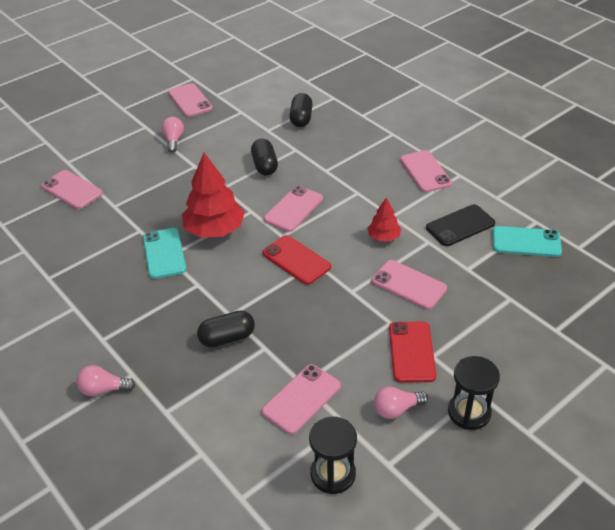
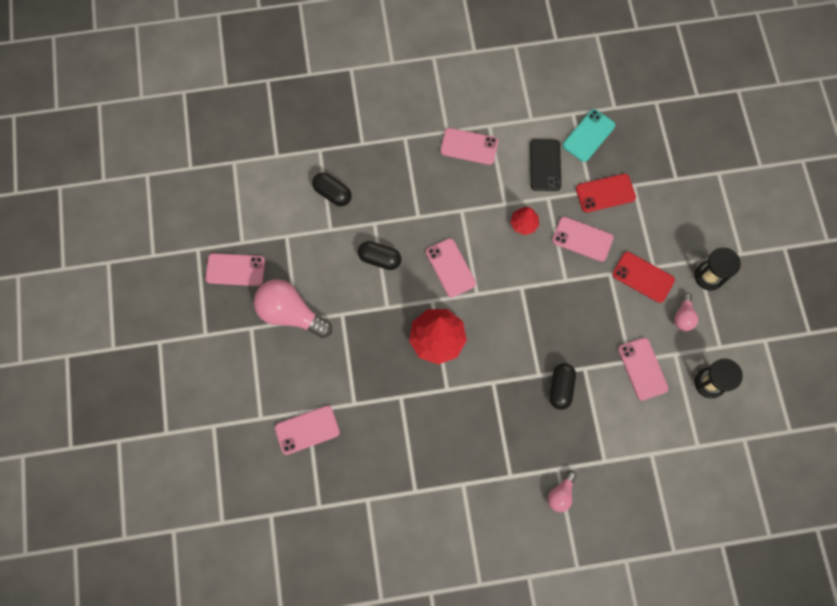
camera: 60 degrees left, 30 degrees up
(164, 253) = (441, 390): turquoise phone -> none
(173, 140) = (291, 313): pink light bulb -> pink light bulb, size x1.97
(296, 260) = (510, 298): red phone -> red phone (605, 193)
(408, 285) = (582, 239): pink phone -> pink phone turned 45 degrees clockwise

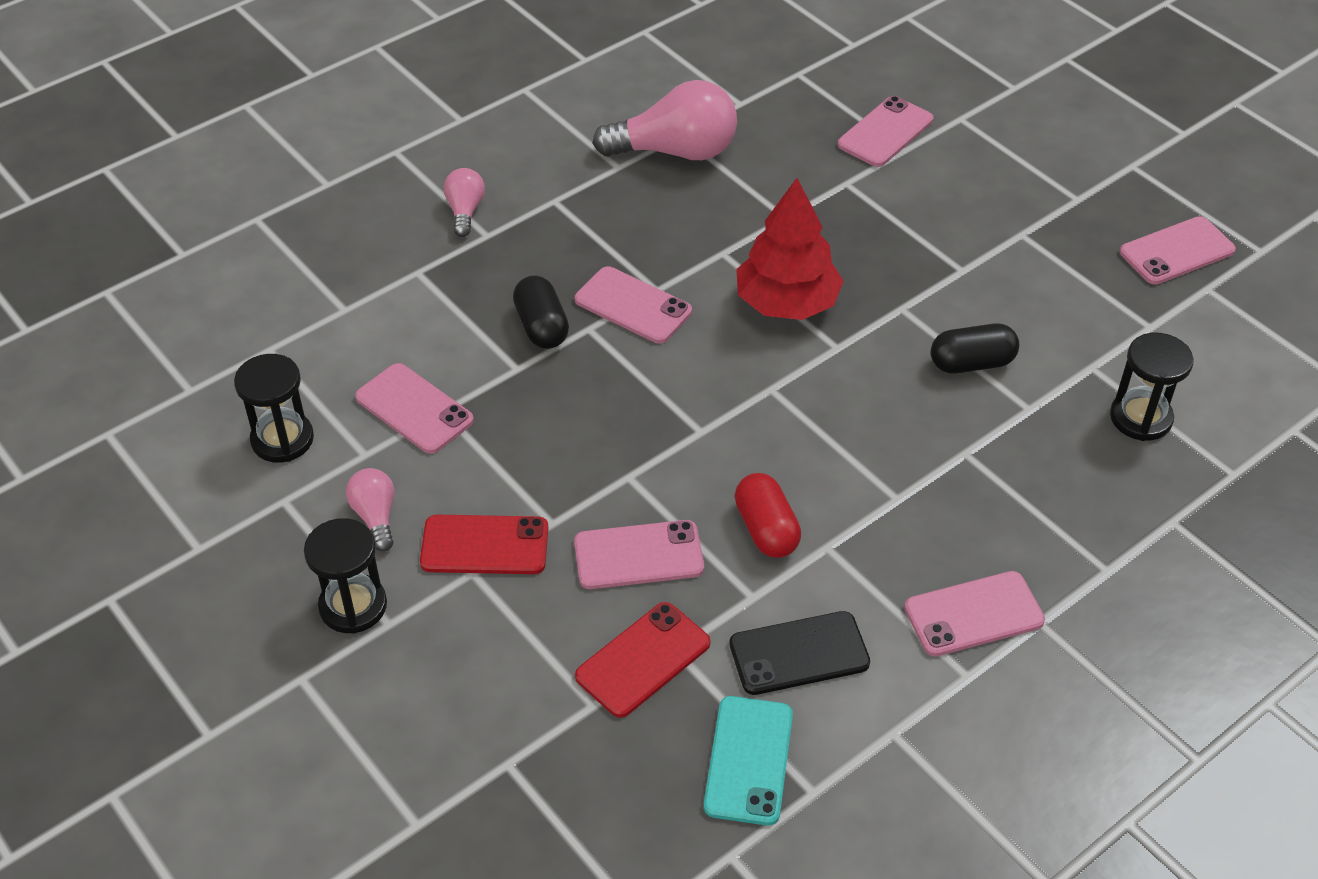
camera: 150 degrees right, 25 degrees down
(291, 313) = (1038, 238): pink light bulb -> pink light bulb (675, 151)
(332, 193) = (1140, 418): black capsule -> black hourglass
(450, 268) = (844, 403): pink phone -> pink phone (633, 306)
(524, 224) = (766, 529): red tree -> red capsule
(545, 165) = (799, 654): black phone -> black phone turned 75 degrees counterclockwise

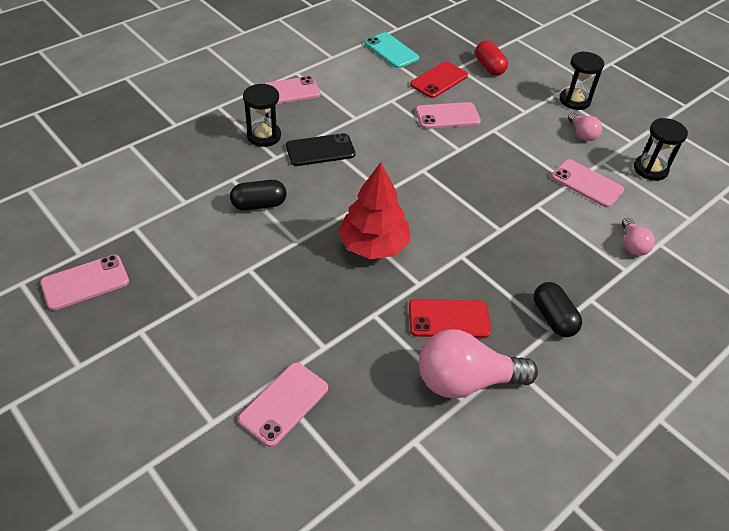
camera: 175 degrees right, 0 degrees up
(465, 211) = (614, 320): pink light bulb -> pink light bulb (632, 245)
(484, 545) = (523, 121): red phone -> red phone (449, 319)
(541, 327) = (530, 231): black capsule -> black capsule (553, 318)
(633, 306) = (475, 244): pink phone -> none
(748, 760) = (391, 51): turquoise phone -> turquoise phone turned 45 degrees counterclockwise
(766, 529) = (385, 125): red capsule -> red capsule (489, 67)
(799, 654) = (370, 80): black phone -> black phone (320, 150)
(1140, 418) = (167, 172): black hourglass -> black hourglass (264, 136)

